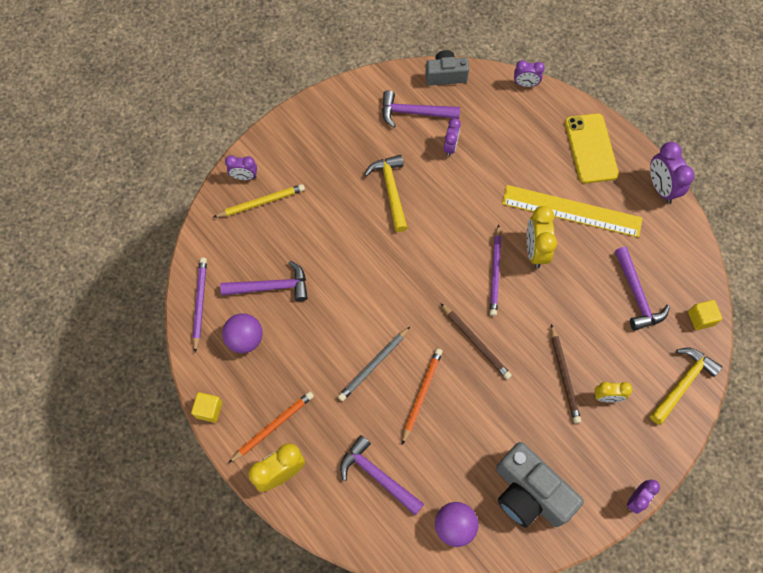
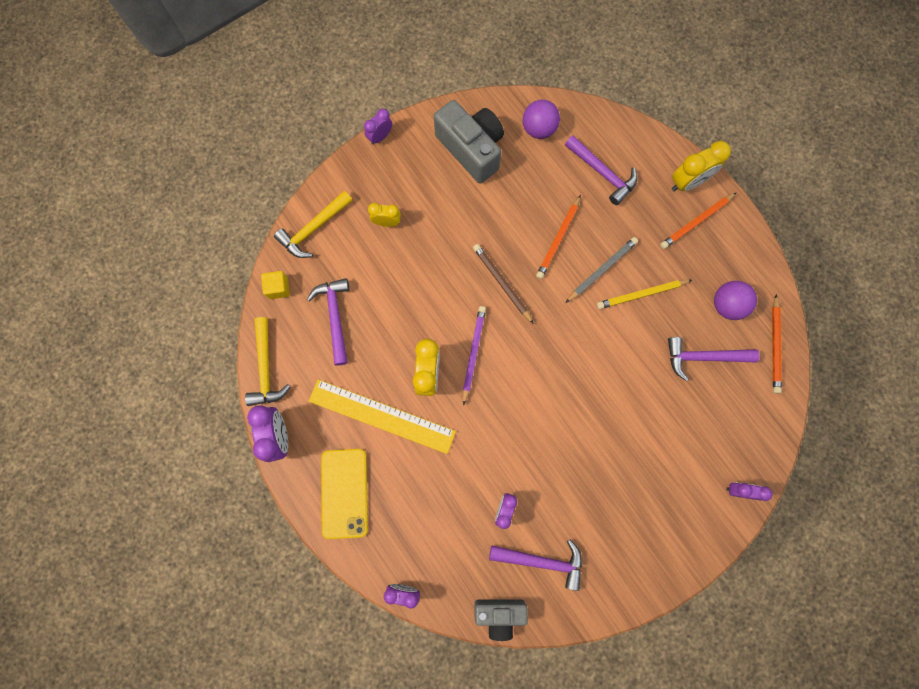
camera: 175 degrees left, 10 degrees up
(200, 303) = (775, 346): purple pencil -> orange pencil
(209, 410) = (756, 241): yellow cube -> none
(261, 202) = (718, 456): yellow pencil -> yellow pencil (641, 294)
(391, 190) = (575, 459): yellow hammer -> yellow hammer (266, 368)
(564, 375) = (422, 245): brown pencil -> none

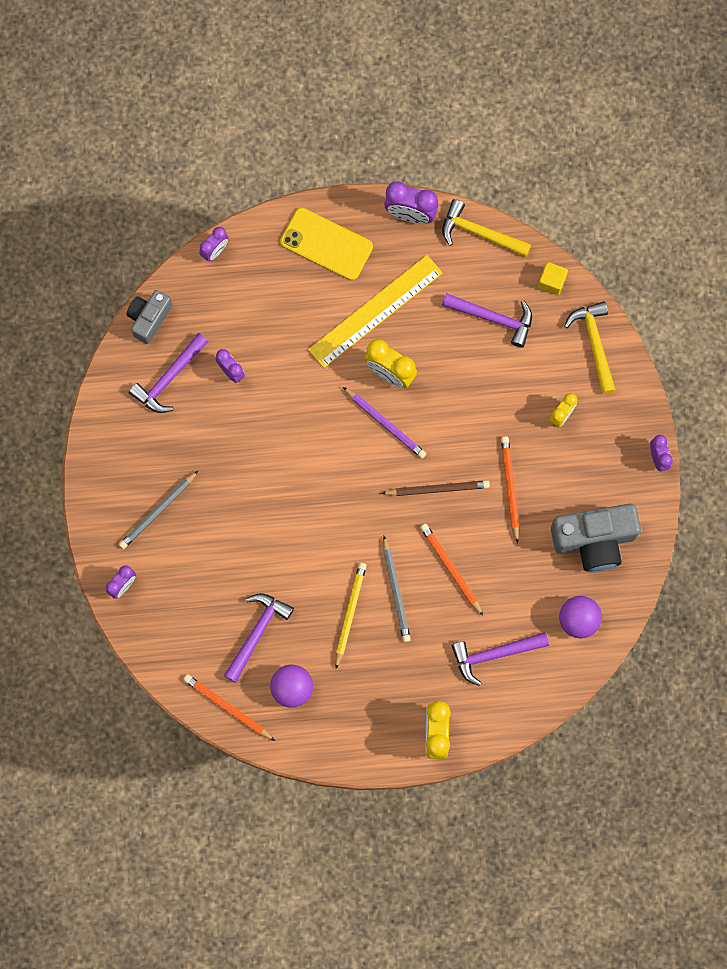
camera: 120 degrees right, 0 degrees up
(660, 499) = (158, 511): none -> grey pencil
(696, 222) = (390, 714): orange pencil -> orange pencil (510, 488)

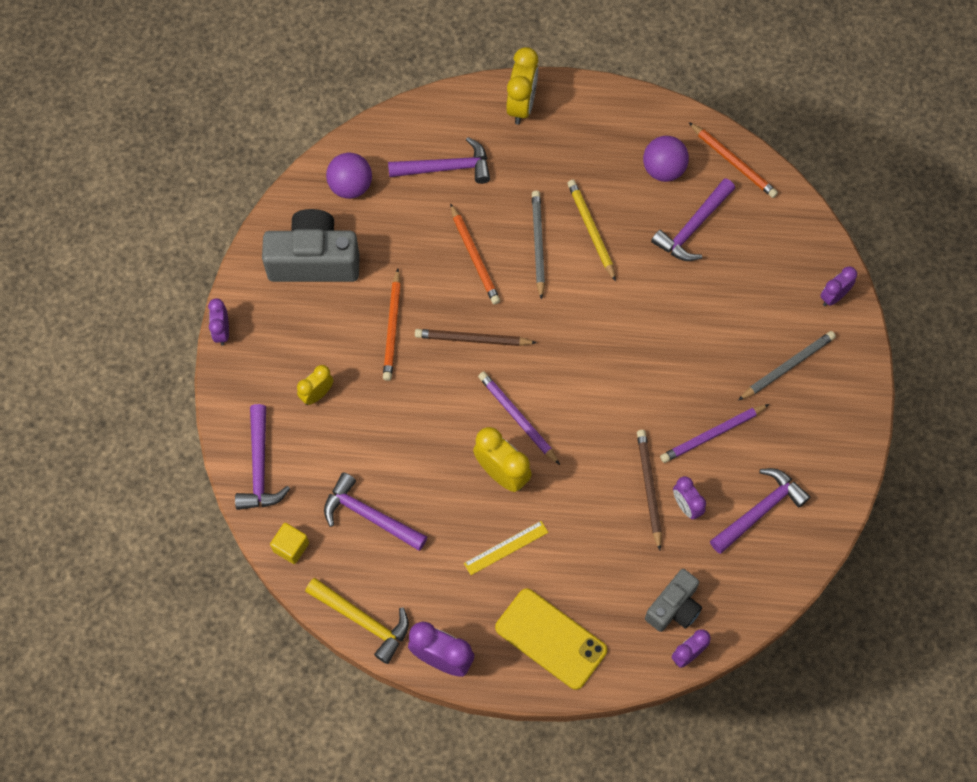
camera: 170 degrees left, 10 degrees down
(149, 318) = (776, 585): grey camera -> grey camera (674, 607)
(216, 438) = (712, 434): none -> purple pencil
(264, 381) = (649, 488): none -> brown pencil
(350, 614) = (591, 230): yellow pencil -> yellow pencil turned 135 degrees clockwise
(375, 311) = (506, 548): yellow ruler -> yellow ruler, size x0.48
(594, 343) = (260, 467): yellow hammer -> purple hammer

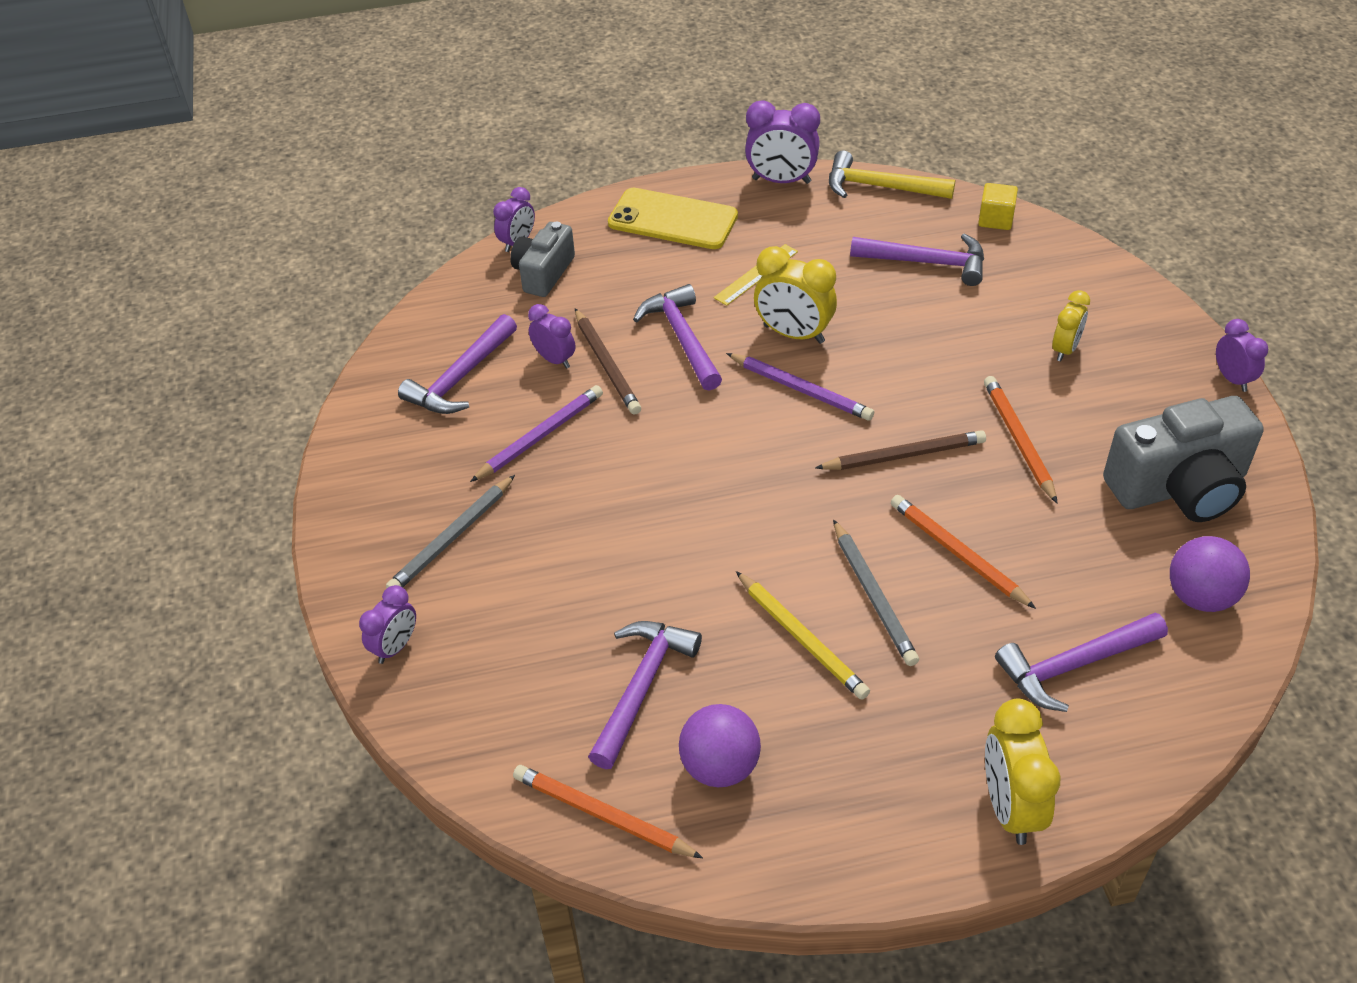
camera: 165 degrees right, 20 degrees down
(260, 467) = (1080, 271): purple hammer -> purple hammer (682, 338)

